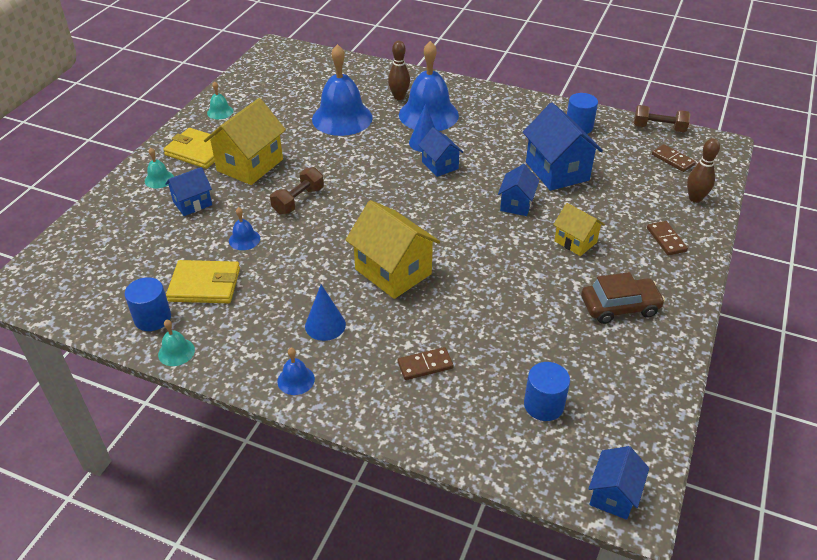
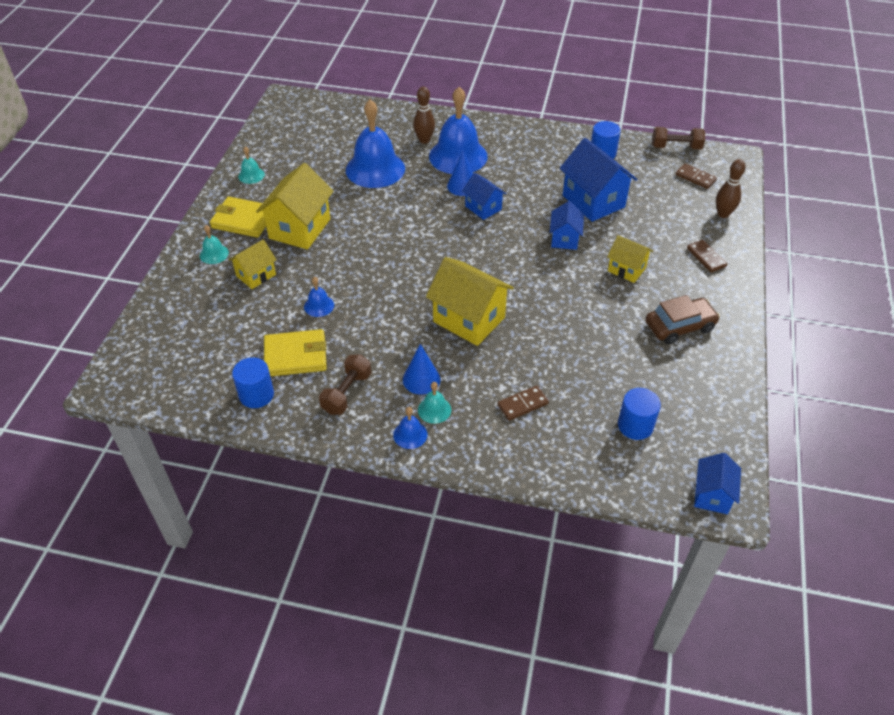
camera: 10 degrees left, 5 degrees up
(176, 352) = (290, 424): turquoise bell -> turquoise bell (434, 410)
(192, 203) = (256, 275): blue house -> yellow house
(298, 200) = (358, 260): brown dumbbell -> brown dumbbell (347, 393)

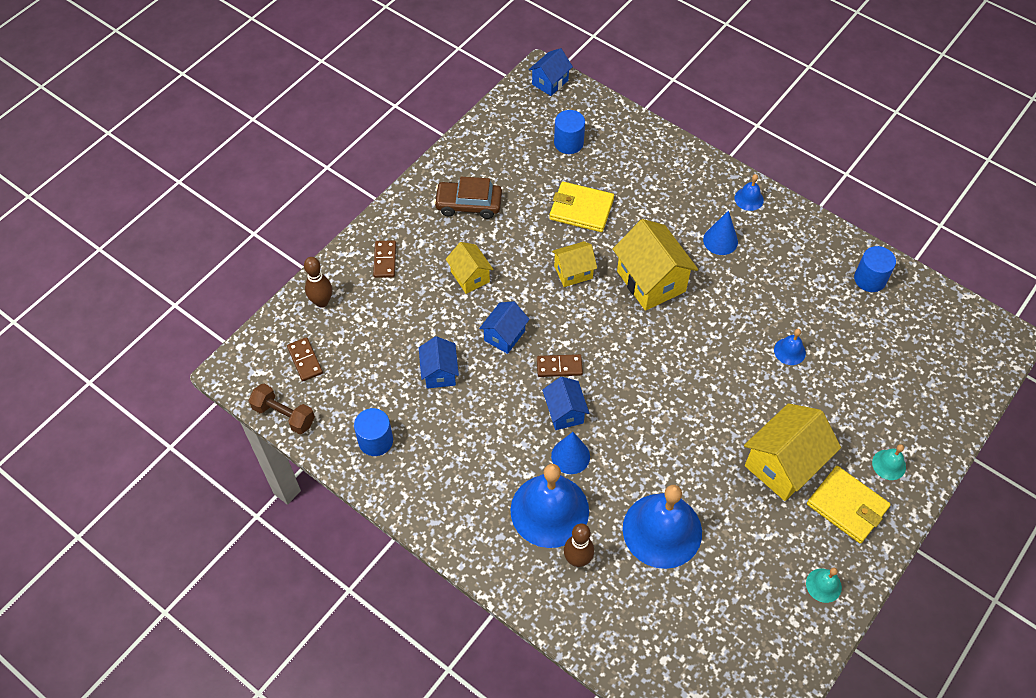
camera: 155 degrees left, 10 degrees up
(256, 275) = (846, 415): yellow house -> yellow house (573, 272)
(295, 355) = (826, 304): yellow wallet -> yellow wallet (581, 209)
(347, 393) = (789, 252): brown dumbbell -> none
(434, 410) = (720, 211): turquoise bell -> none
(522, 404) = (646, 189): brown domino -> brown domino (559, 367)
(593, 201) = (439, 372): blue house -> blue house, size x0.58

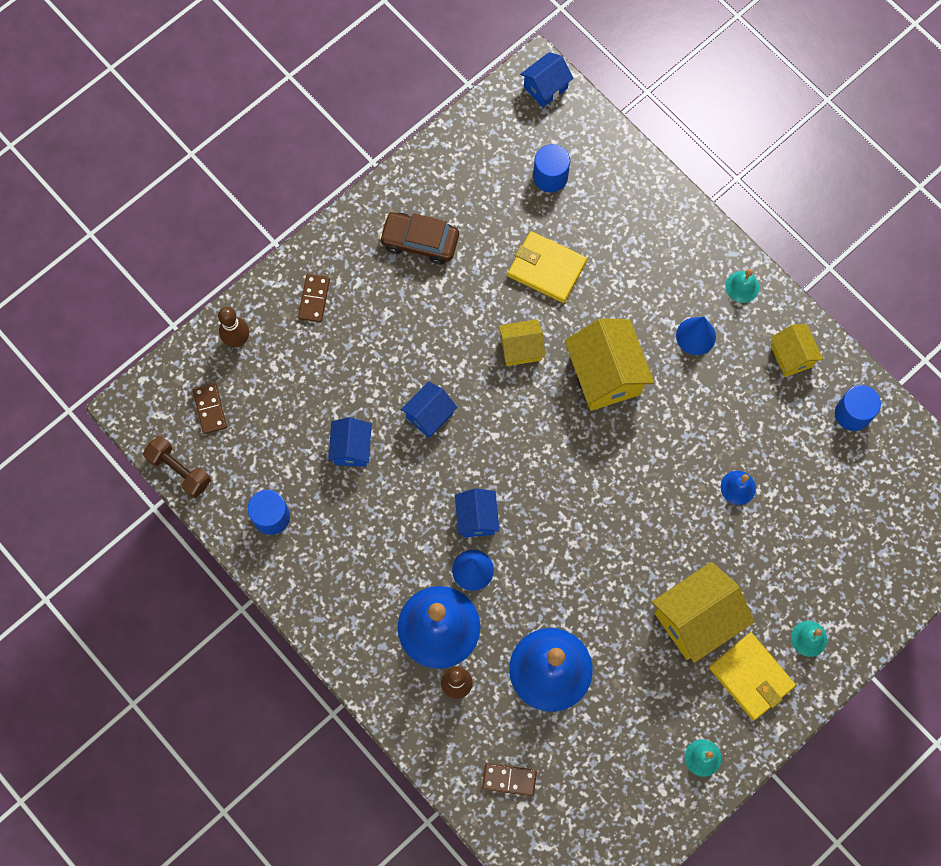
camera: 10 degrees right, 15 degrees up
(470, 277) = (405, 335): yellow house -> yellow house (791, 356)
(559, 367) = (482, 463): brown domino -> brown domino (509, 780)
(749, 199) = (742, 286): blue bell -> turquoise bell

